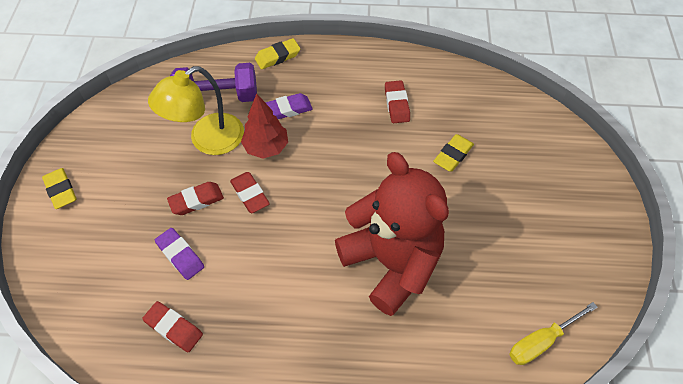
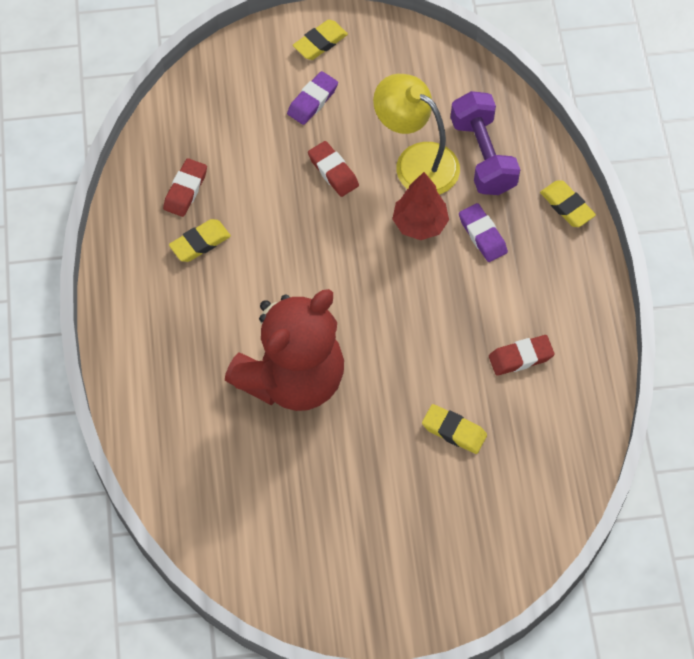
camera: 80 degrees right, 5 degrees up
(180, 255) = (264, 174): purple eraser -> purple eraser (312, 101)
(236, 322) = (200, 243): none -> yellow eraser
(250, 194) = (351, 221): red eraser -> none
(541, 341) = (224, 537): yellow screwdriver -> none

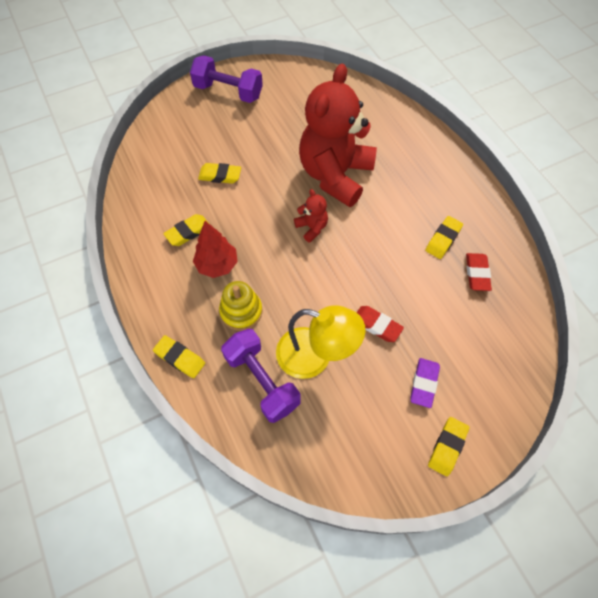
camera: 160 degrees right, 0 degrees up
(357, 312) = (312, 227): none -> red teddy bear
(394, 588) = (228, 91): none -> purple dumbbell
(420, 224) = (292, 304): red tree -> red tree (217, 265)
(482, 235) = (241, 311): purple eraser -> yellow stacking toy
(520, 357) = (188, 232): red eraser -> yellow eraser

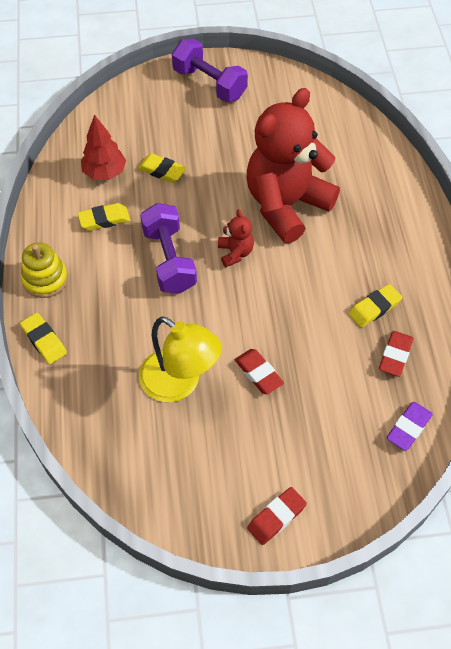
camera: 20 degrees right, 5 degrees down
(217, 265) = (120, 261): red tree -> red tree (105, 173)
(241, 311) = (124, 315): yellow stacking toy -> yellow stacking toy (45, 279)
(262, 381) = (115, 389): purple dumbbell -> purple dumbbell (169, 260)
(424, 383) = (281, 448): purple eraser -> purple eraser (408, 428)
(447, 447) = (276, 517): yellow eraser -> red eraser

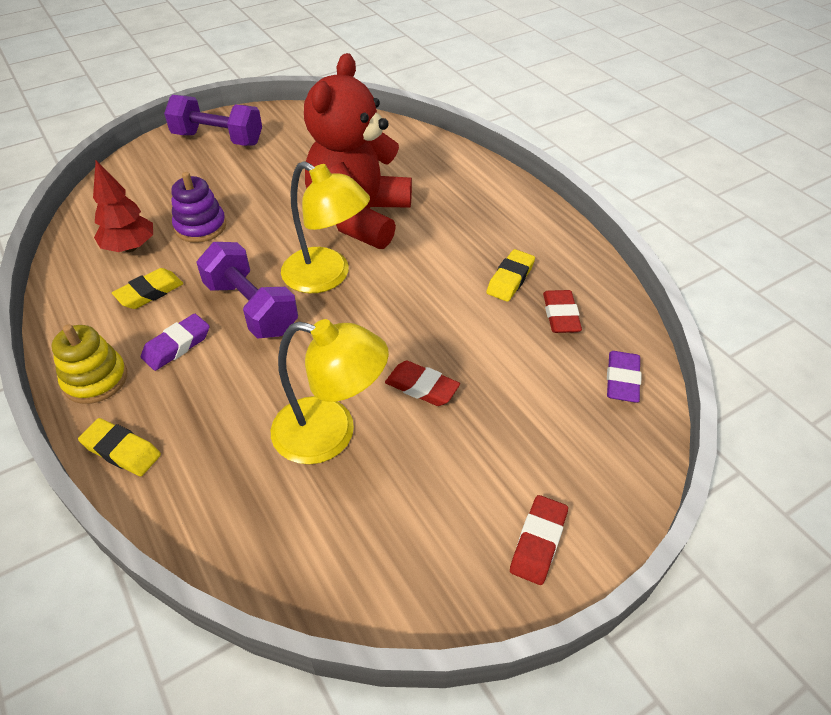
camera: 25 degrees left, 10 degrees down
(106, 273) = (177, 346): none -> purple eraser
(162, 171) = (200, 226): yellow eraser -> purple stacking toy
(235, 253) = (327, 277): red teddy bear -> yellow lamp

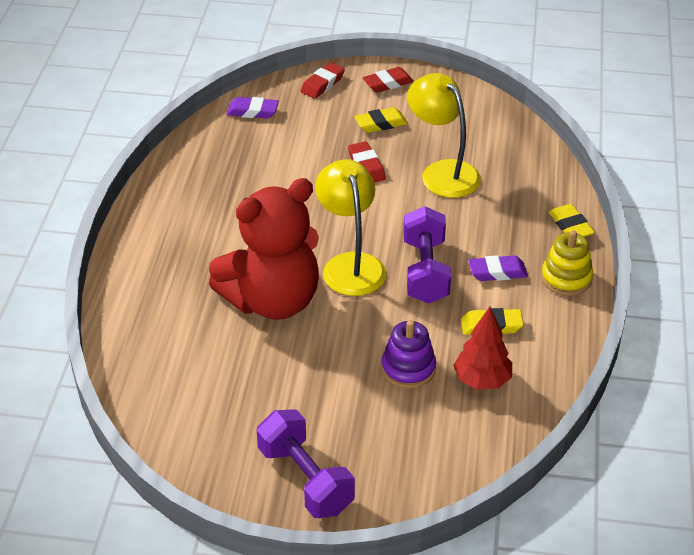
camera: 140 degrees left, 5 degrees down
(510, 279) = (230, 193): yellow eraser -> yellow eraser (381, 124)
(560, 315) = (233, 156): red eraser -> red eraser (322, 84)
(622, 380) = (252, 111): purple eraser -> purple eraser turned 45 degrees clockwise

